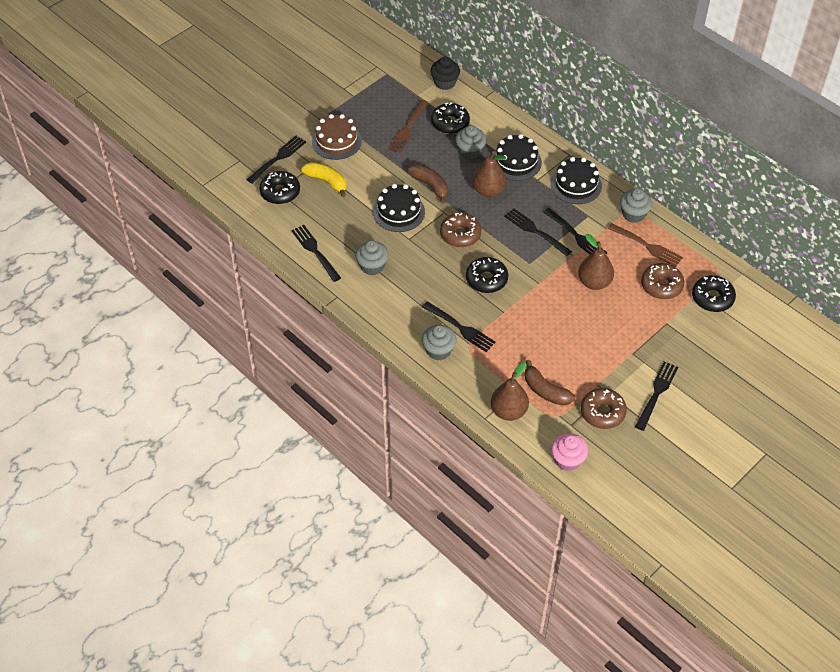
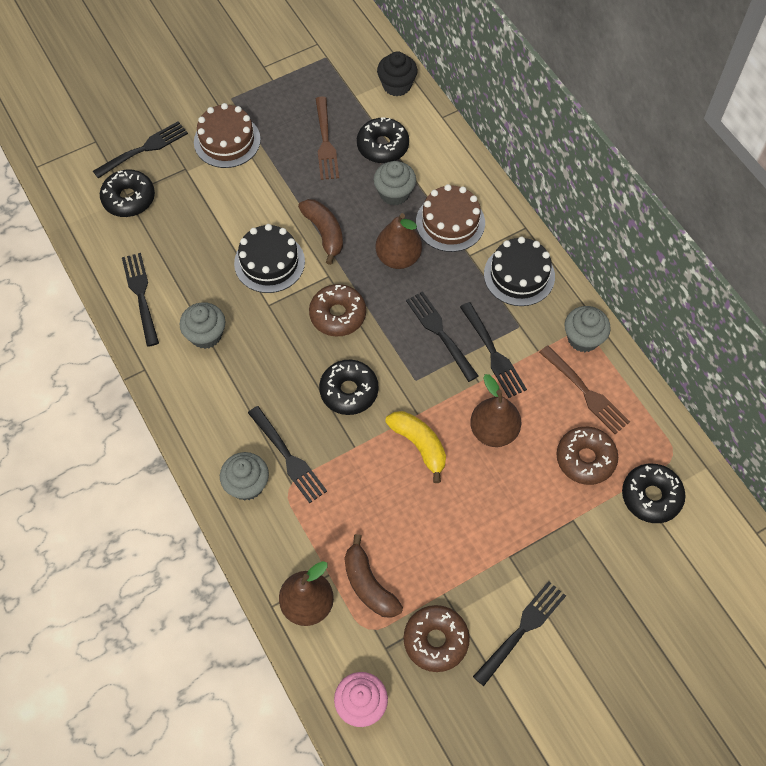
camera: 15 degrees right, 10 degrees up
(327, 181) = (193, 196): yellow banana -> yellow banana (419, 445)
(408, 128) = (325, 141): brown fork -> brown fork turned 45 degrees counterclockwise
(516, 162) = (450, 222): black cake -> brown cake

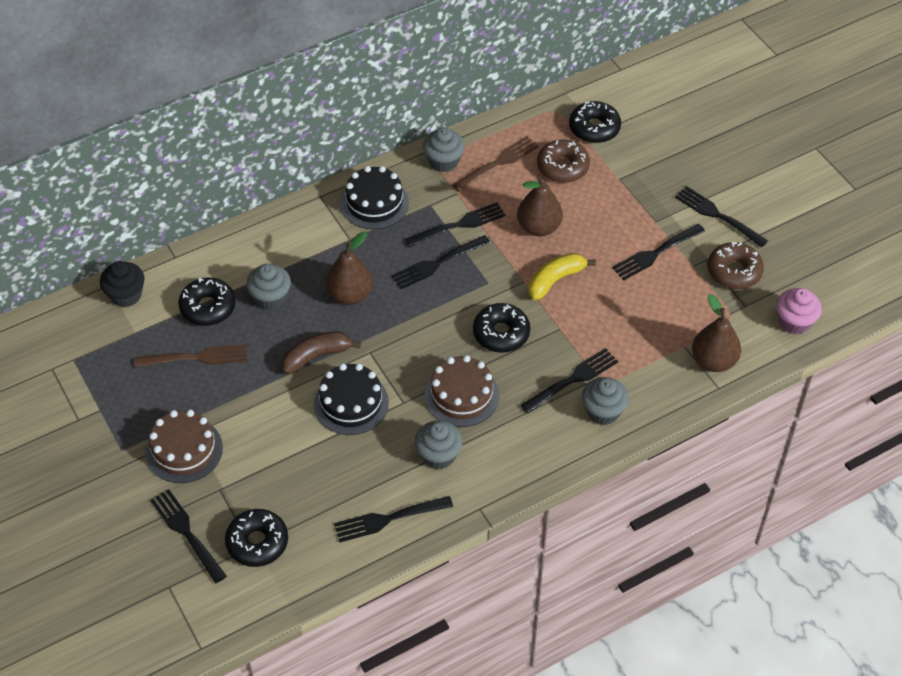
camera: 90 degrees left, 10 degrees down
(338, 315) = (416, 343): brown donut -> none
(369, 585) = (691, 317): brown banana -> none
(450, 222) = (310, 253): brown cake -> brown cake (461, 395)
(461, 554) = (656, 253): none -> black fork

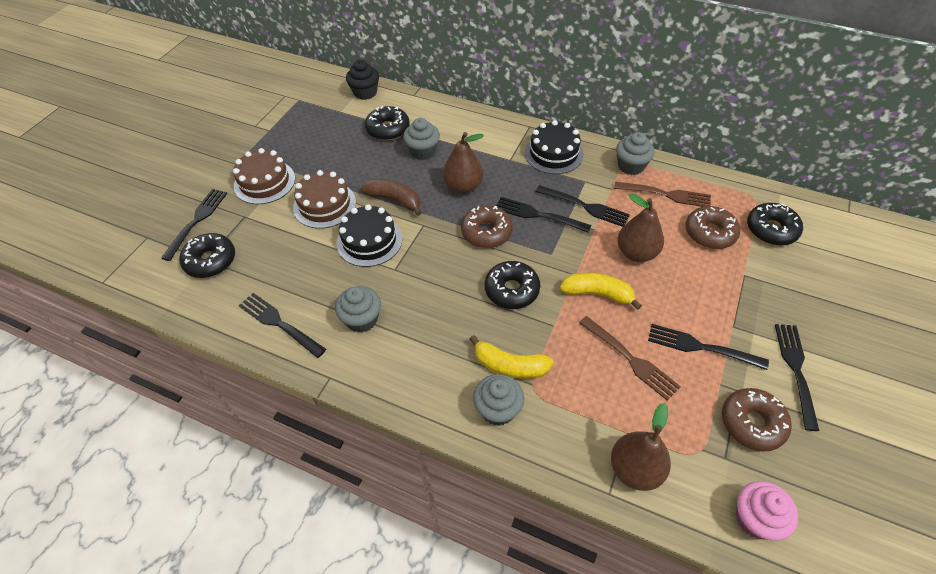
camera: 55 degrees right, 0 degrees up
(196, 358) = (343, 146): brown fork -> brown fork (629, 359)
(422, 311) = (486, 232): none -> brown donut
(461, 395) = (430, 300): brown cake -> brown cake (324, 205)
(572, 380) = (510, 366): black fork -> yellow banana

